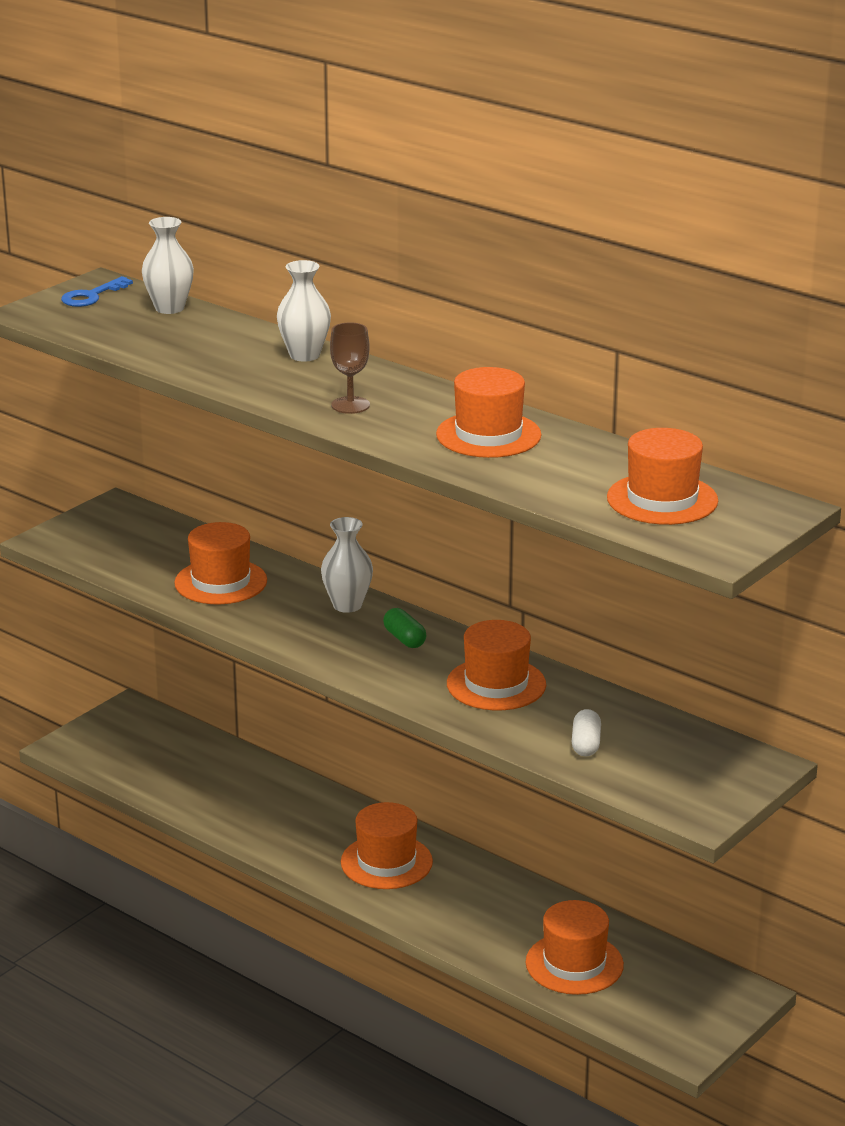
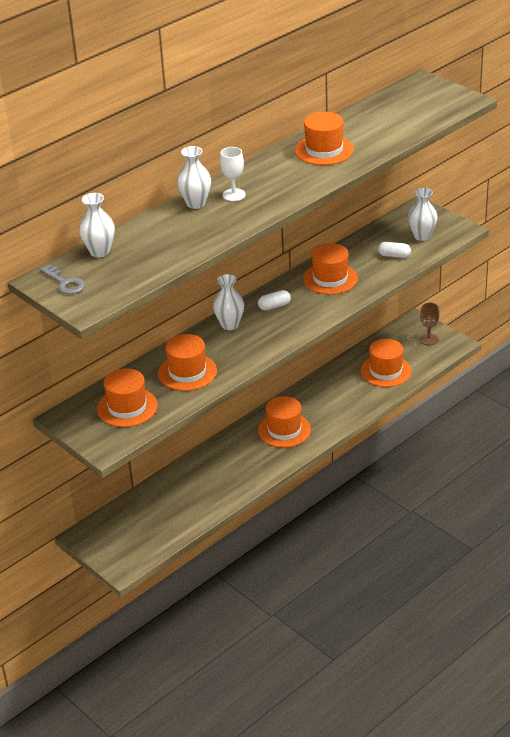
camera: 80 degrees left, 10 degrees up
(91, 296) = (65, 283): blue key -> grey key
(332, 378) = (233, 195): none -> white goblet
(350, 405) = (274, 190): brown goblet -> brown goblet (428, 339)
(404, 639) = (274, 306): green capsule -> white capsule
(662, 499) = (409, 109): orange hat -> orange hat (127, 407)
(662, 771) = (422, 236): none -> white vase

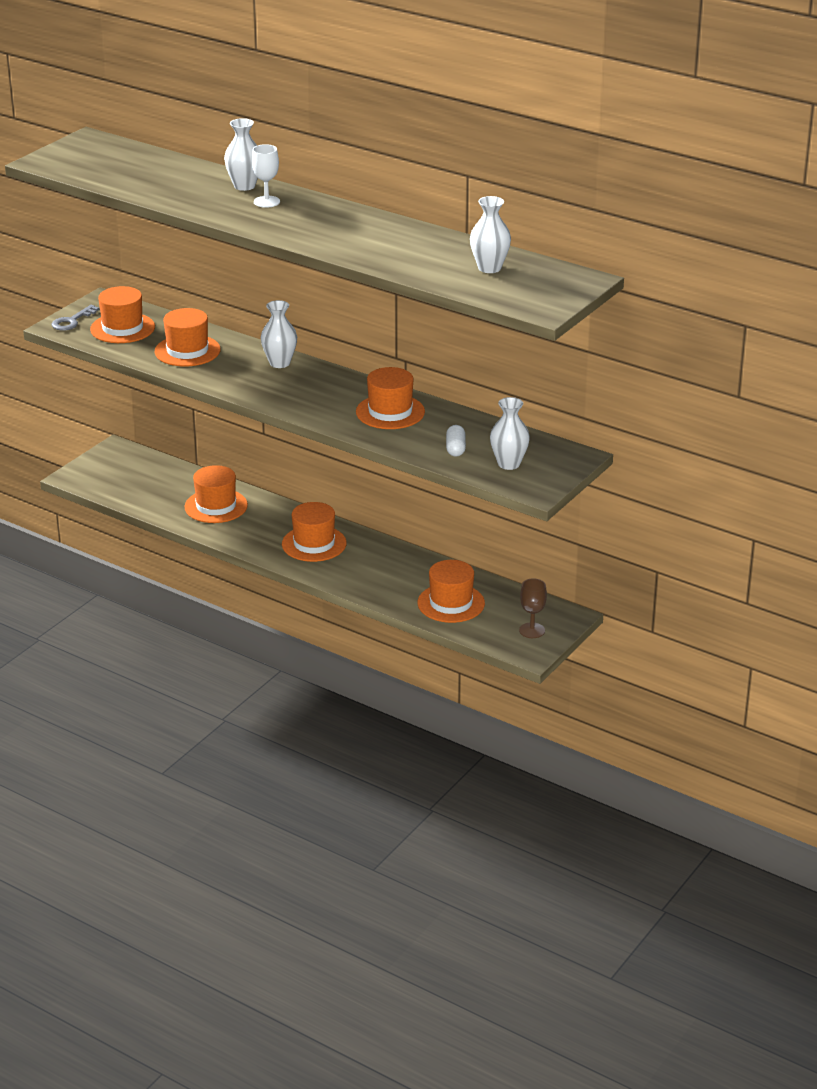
camera: 75 degrees right, 5 degrees down
(65, 283) = (84, 148): grey key -> grey key (72, 321)
(100, 252) = (142, 155): white vase -> white vase (489, 268)
(274, 306) = (323, 384): white capsule -> none
(324, 150) = (381, 237): orange hat -> orange hat (216, 506)

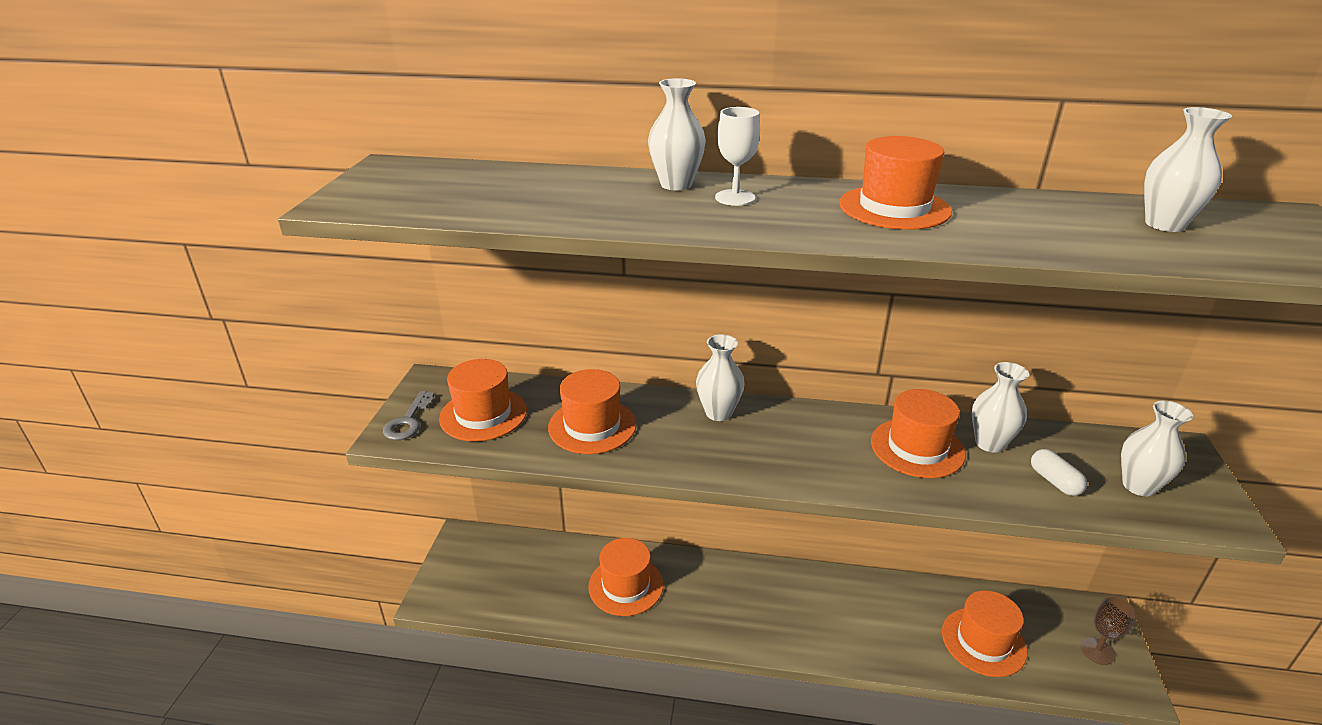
camera: 25 degrees left, 0 degrees up
(314, 544) = (771, 604): orange hat -> orange hat (894, 208)
(444, 421) = (989, 443): none -> white vase

